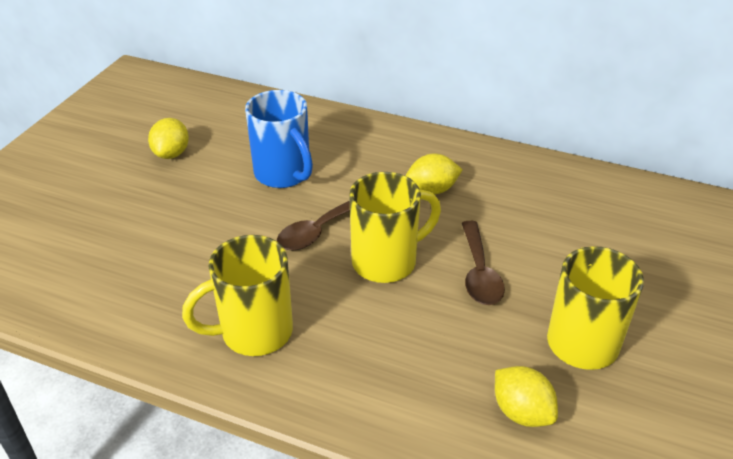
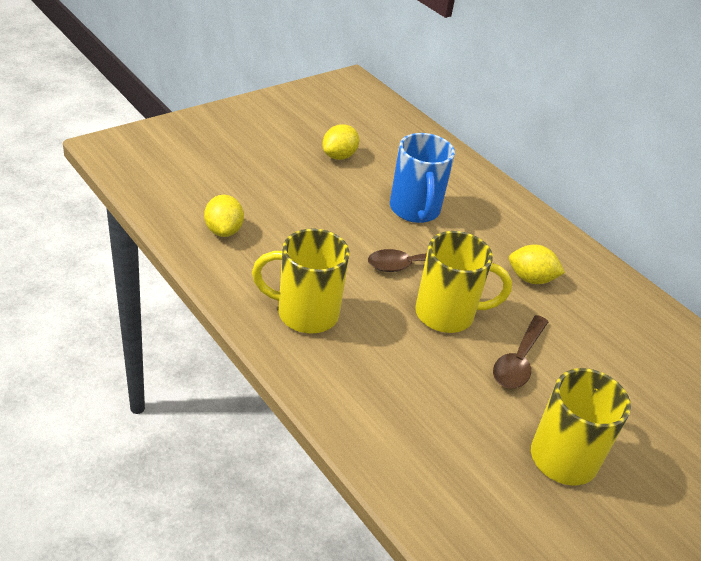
camera: 25 degrees right, 0 degrees up
(521, 412) = (467, 478): yellow lemon -> yellow lemon (223, 230)

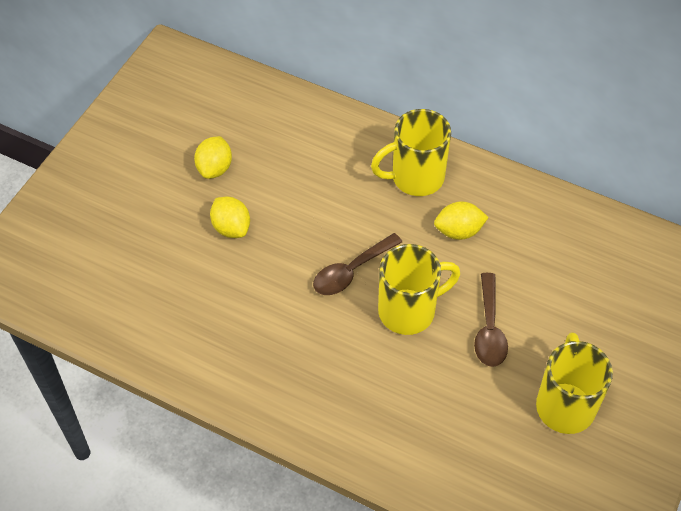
camera: 20 degrees left, 15 degrees up
(223, 230) = (166, 320): yellow lemon -> yellow lemon (231, 228)
(305, 313) = (292, 375): yellow mug -> yellow mug (415, 178)
(415, 210) = (321, 202): blue mug -> none

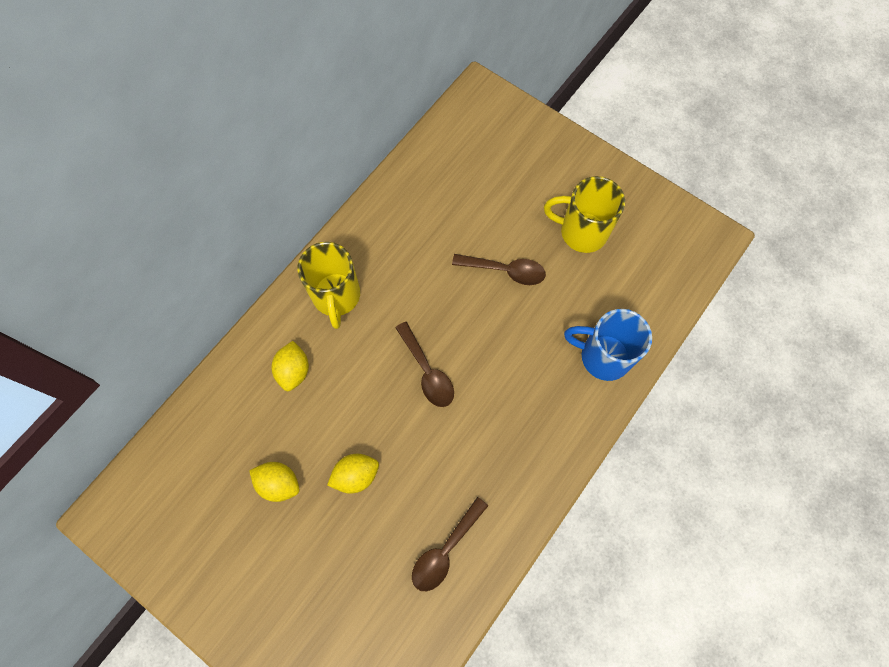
camera: 80 degrees left, 15 degrees up
(167, 316) = (445, 550): none -> brown spoon
(408, 444) = (603, 356): none -> blue mug
(409, 310) = (476, 330): yellow mug -> none
(459, 231) = (403, 273): yellow lemon -> yellow lemon (294, 371)

